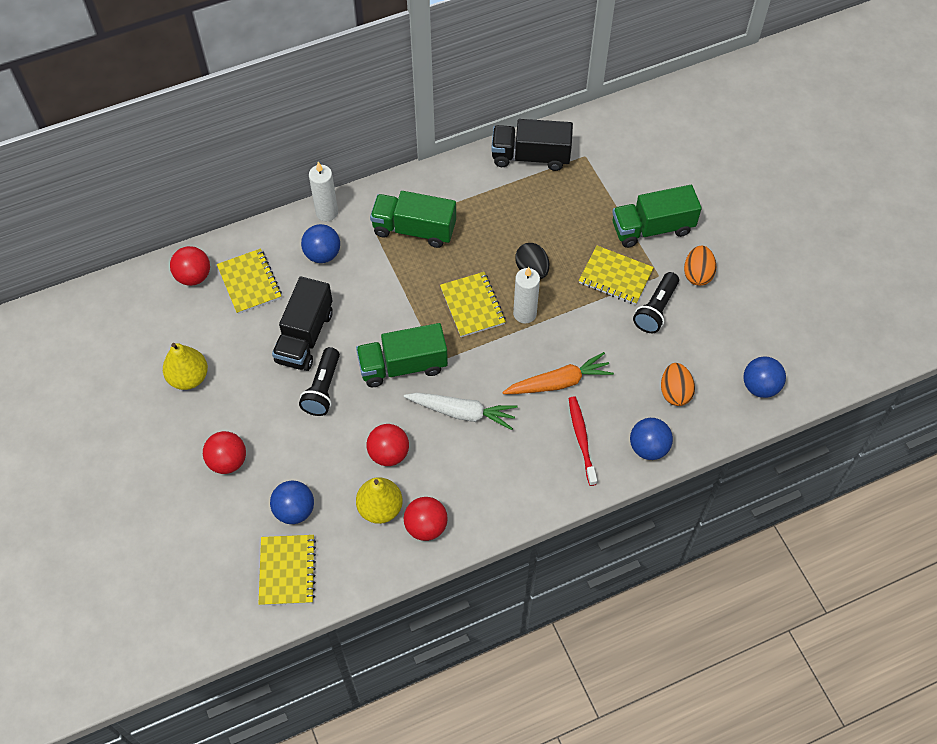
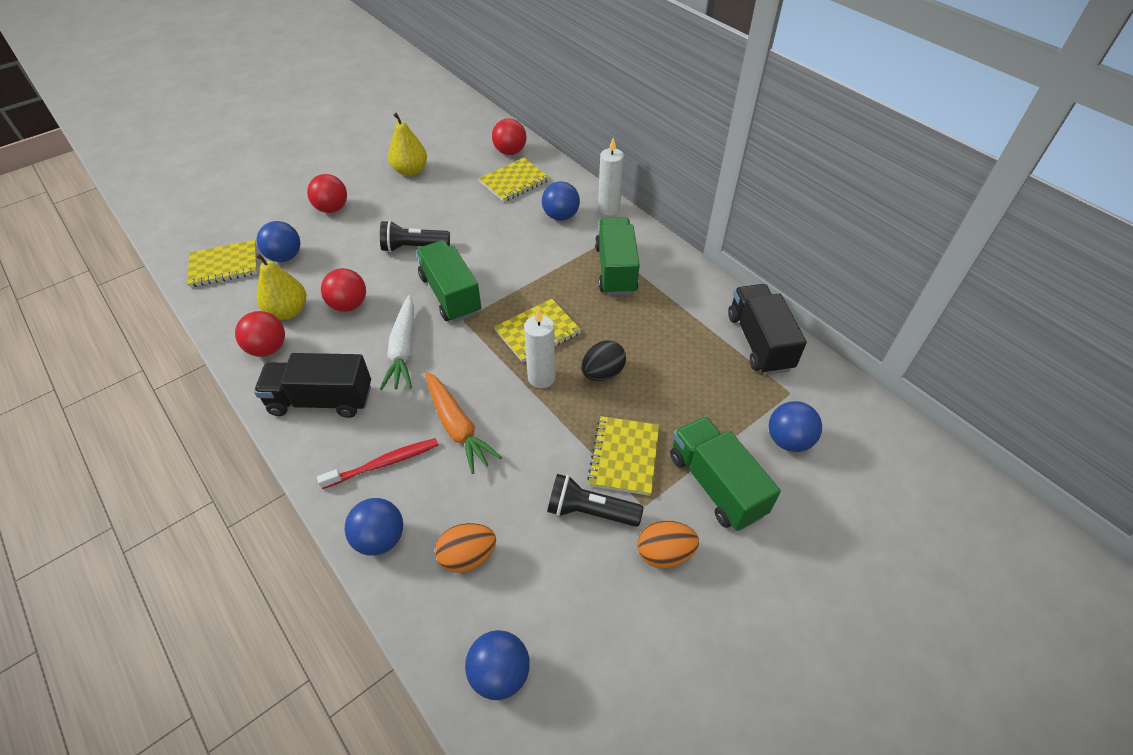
camera: 75 degrees right, 10 degrees down
(305, 336) = (467, 225): black truck -> black truck (321, 400)
(626, 173) = (788, 440): none -> blue ball

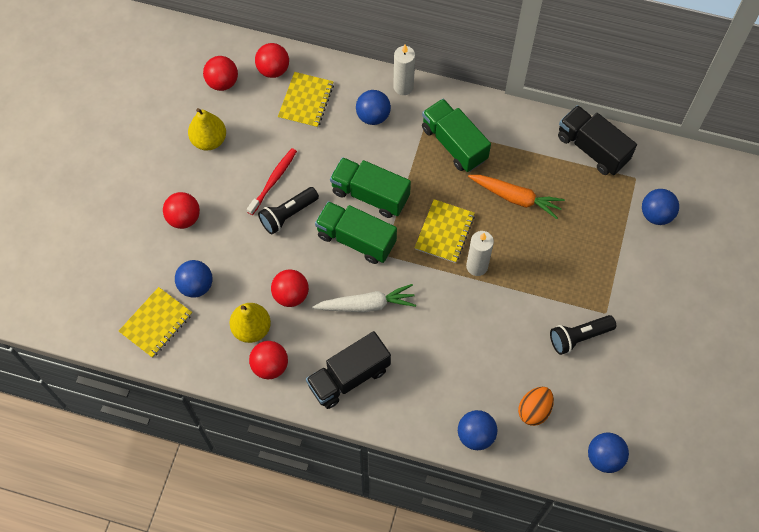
camera: 35 degrees left, 15 degrees up
(384, 463) = (433, 390): red toothbrush -> red toothbrush (273, 180)
(403, 350) = (366, 305): white carrot -> white carrot turned 60 degrees counterclockwise
(457, 427) = (455, 336): orange carrot -> orange carrot (516, 198)
(462, 142) = (222, 82): none -> red ball
(602, 373) = (512, 237): black egg -> none
(624, 456) = (571, 289): yellow notebook -> none
(664, 553) = (637, 334): orange egg -> none
(716, 484) = (635, 272): green truck -> green truck (370, 195)

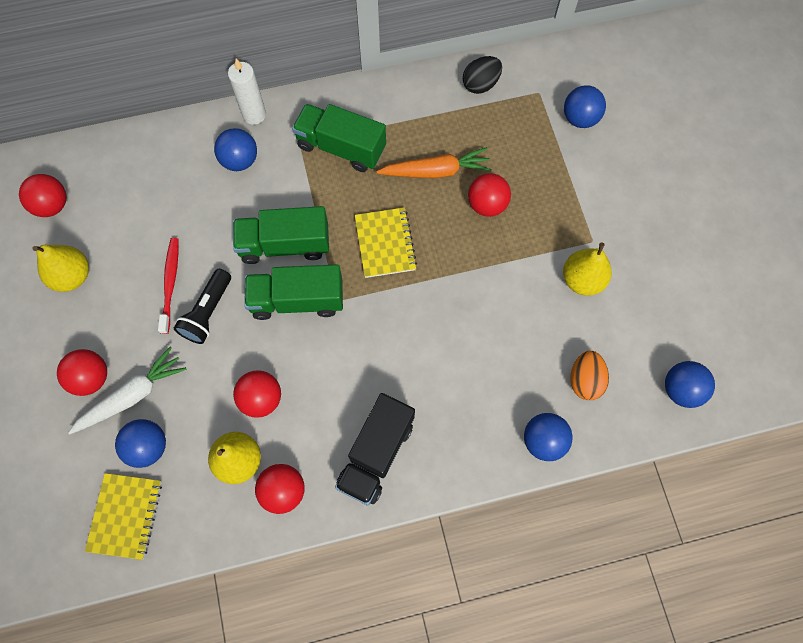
camera: 30 degrees left, 5 degrees up
(273, 70) = (102, 164): red ball -> red ball (487, 205)
(306, 101) = (158, 180): yellow notebook -> none
(366, 305) = (349, 364): white carrot -> white carrot (132, 395)
(477, 266) = (439, 262): white candle -> none
(579, 337) = (582, 280): black flashlight -> yellow pear
(592, 149) = (480, 84): black truck -> black egg

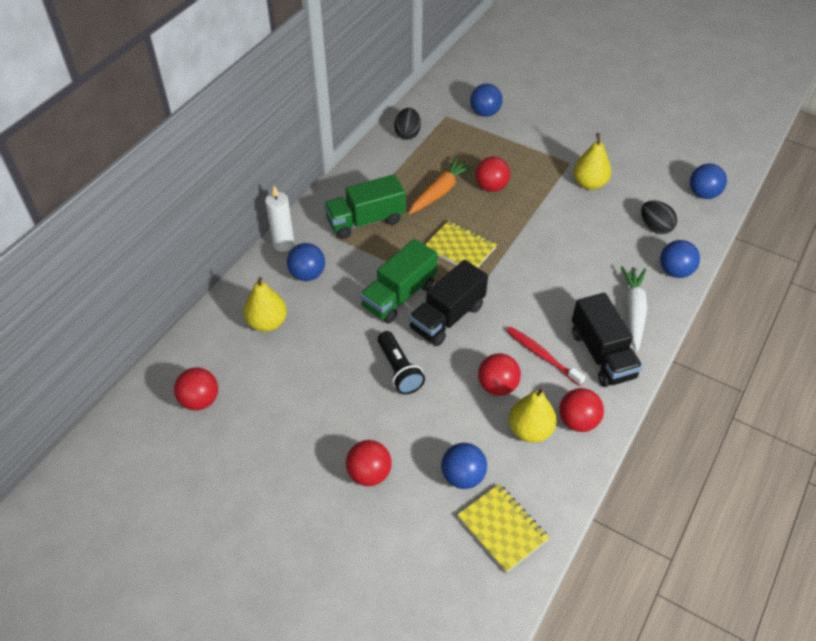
camera: 45 degrees left, 20 degrees down
(72, 276) = (273, 428): yellow pear -> yellow pear (267, 323)
(132, 395) = (412, 458): white carrot -> white carrot (633, 311)
(170, 283) = (351, 375): red toothbrush -> red toothbrush (542, 355)
(297, 300) = (447, 317): green truck -> black truck
(585, 380) = (655, 227): orange egg -> black egg

